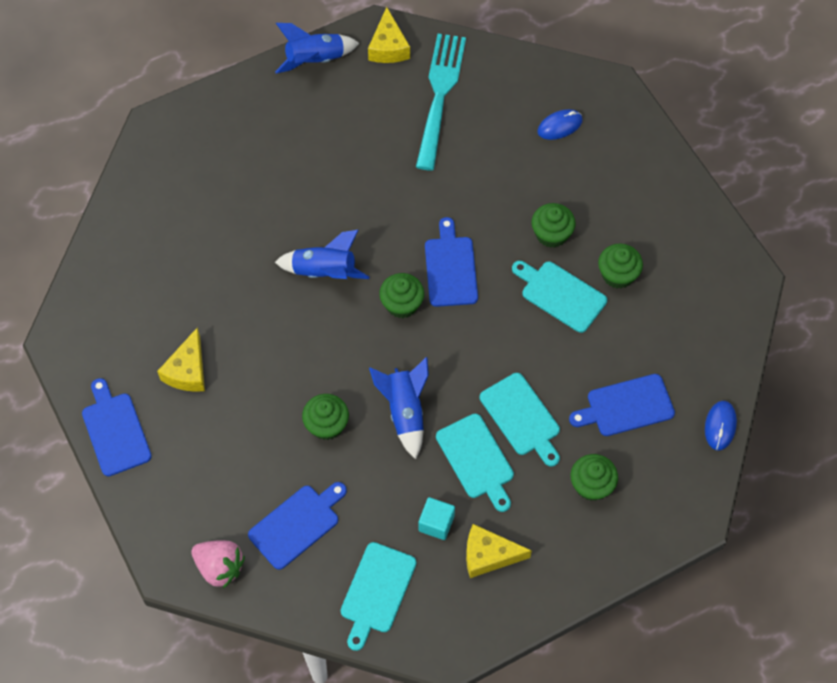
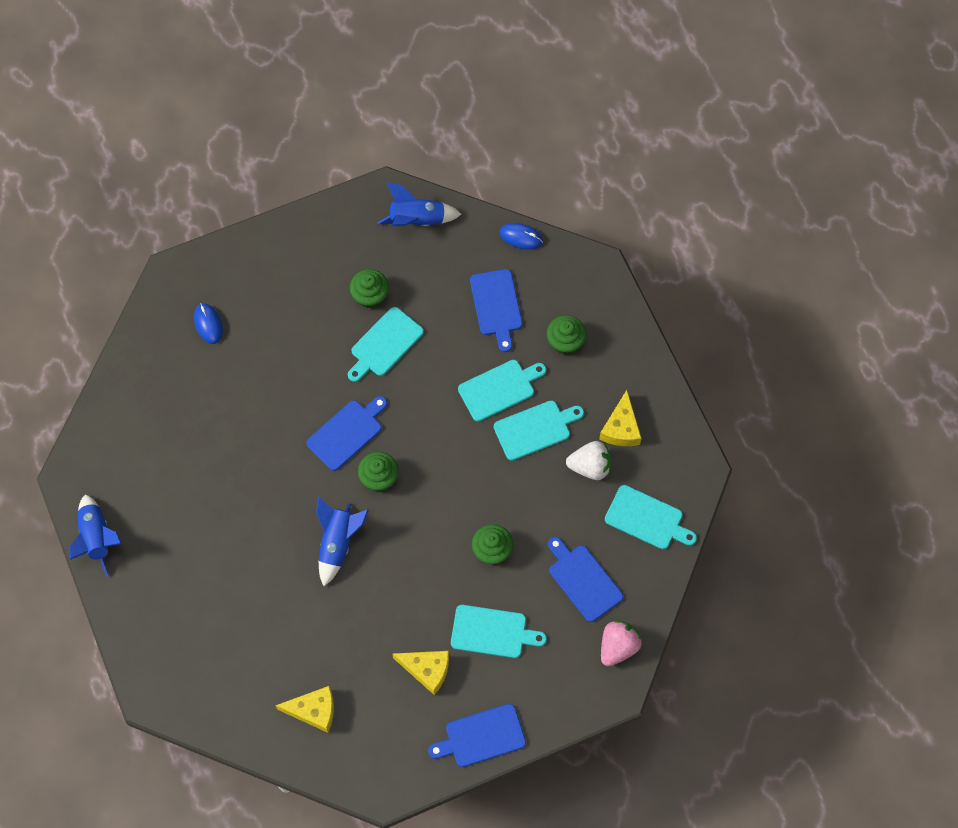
camera: 85 degrees left, 5 degrees up
(232, 432) = (492, 632): none -> turquoise cutting board
(388, 47) = (93, 468): yellow cheese -> yellow cheese (314, 711)
(405, 411) = (485, 483): blue rocket -> blue rocket (417, 220)
(436, 523) = (590, 466): turquoise cube -> white strawberry
(440, 96) = (158, 425): turquoise fork -> none
(450, 268) = (347, 433): blue cutting board -> blue cutting board turned 135 degrees clockwise
(551, 234) = (322, 344): green cupcake -> none

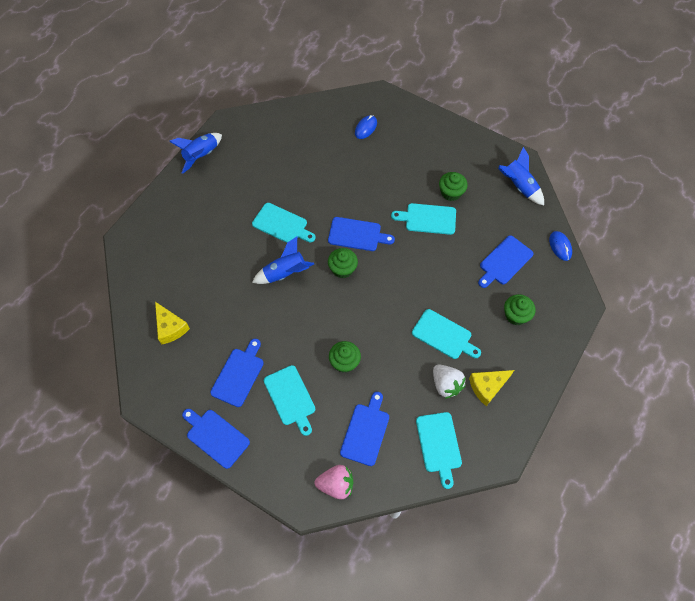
camera: 55 degrees right, 5 degrees down
(427, 670) = (238, 375): yellow cheese -> blue cutting board
(499, 389) = (452, 298): turquoise cutting board -> turquoise cutting board (282, 224)

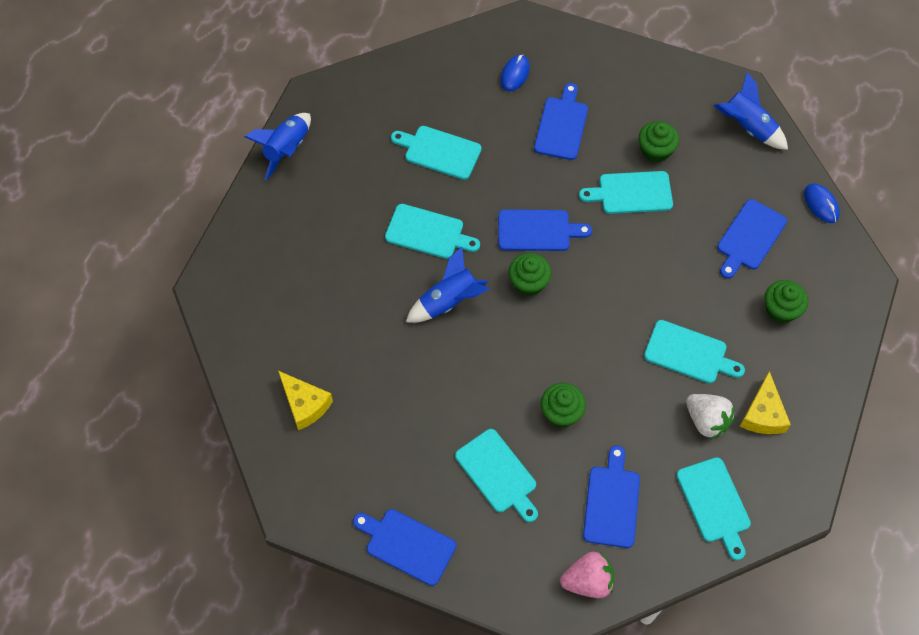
camera: 10 degrees left, 0 degrees up
(238, 375) = (418, 454): blue cutting board -> blue cutting board (561, 125)
(303, 172) = (439, 152): none -> turquoise cutting board
(487, 387) = (763, 414): yellow cheese -> yellow cheese turned 45 degrees counterclockwise

